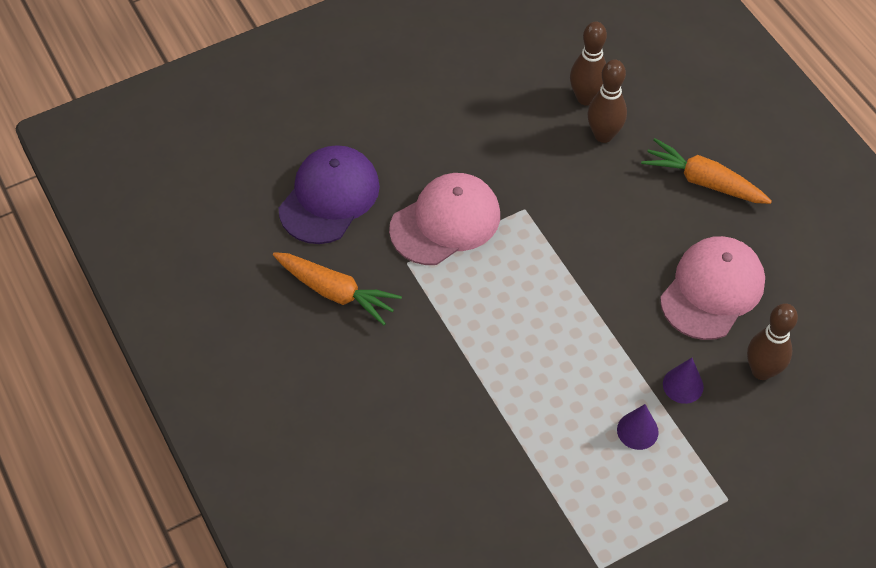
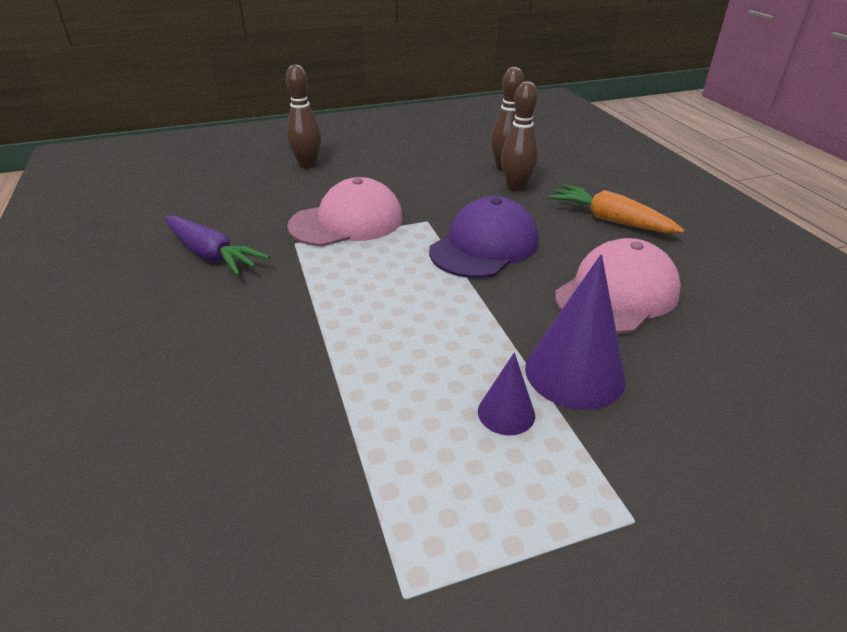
camera: 10 degrees right, 20 degrees down
(329, 197) = (249, 199): purple cap -> purple cap (484, 246)
(335, 292) = (211, 255): orange carrot -> purple carrot
(683, 385) = (574, 373): purple cone -> purple cone, size x1.85
(762, 371) = (681, 371): brown bowling pin -> brown bowling pin (307, 164)

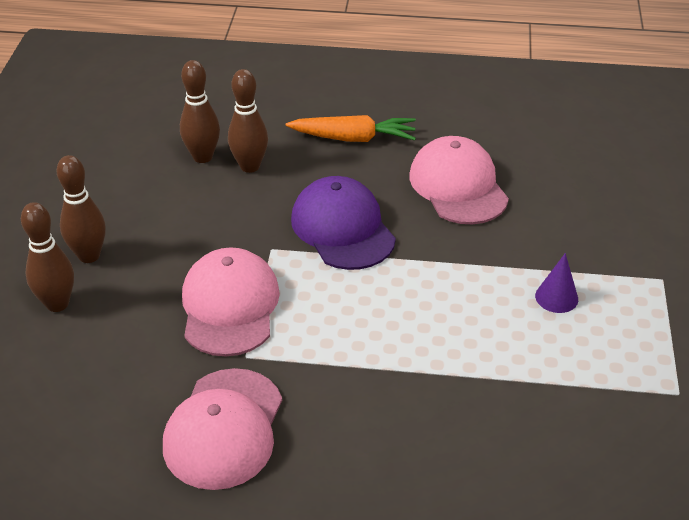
camera: 65 degrees left, 5 degrees up
(211, 255) = (224, 429): purple carrot -> pink cap
(361, 161) = (89, 255): none -> brown bowling pin
(574, 373) = (533, 248): purple cone -> none
(610, 220) = (353, 138): orange carrot -> orange carrot turned 150 degrees counterclockwise

